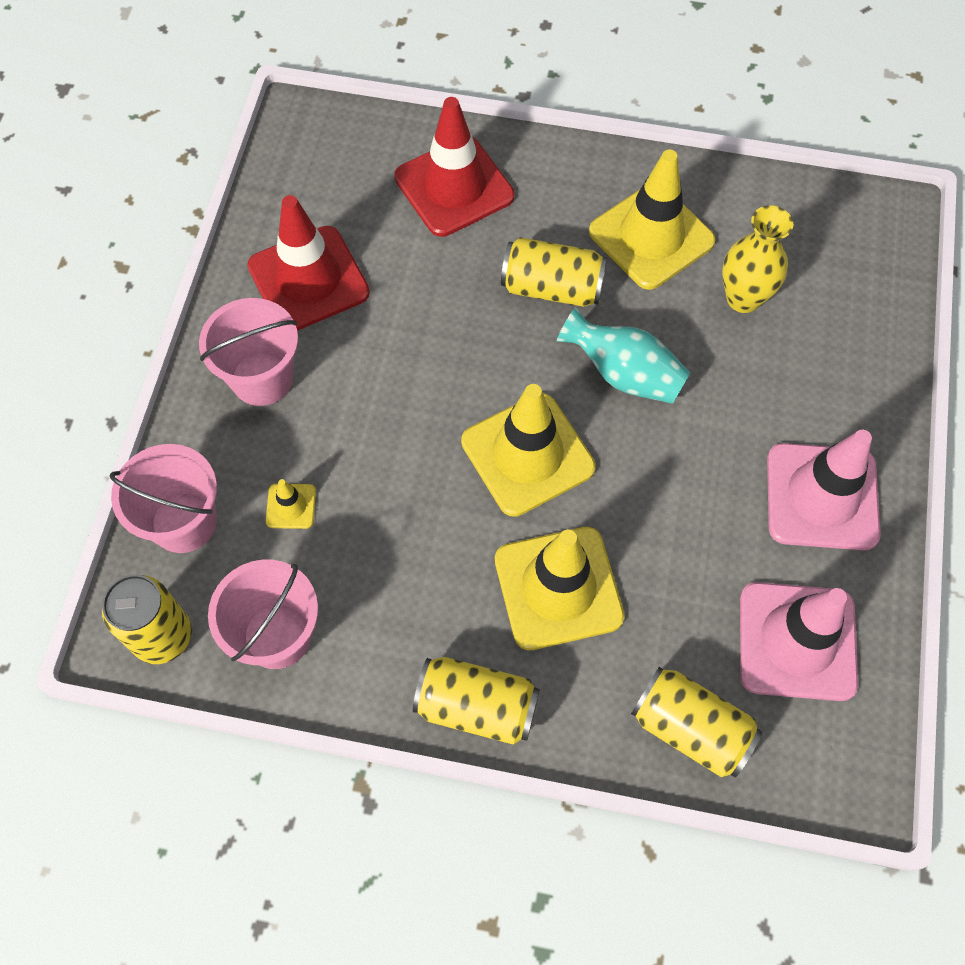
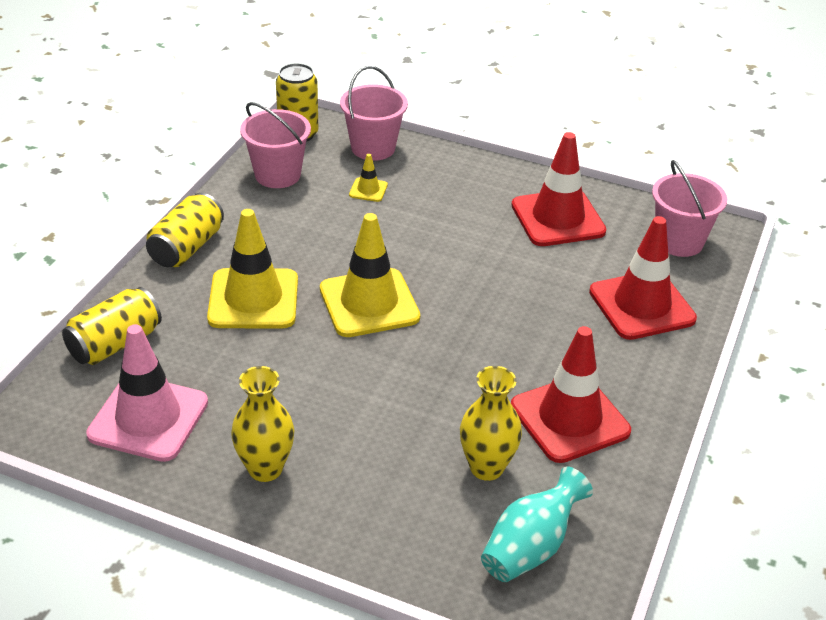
camera: 100 degrees right, 25 degrees down
(262, 378) = (474, 189): pink bucket -> pink bucket (679, 241)
(552, 287) = (524, 344): yellow can -> none
(624, 374) = (426, 371): turquoise vase -> turquoise vase (530, 547)
(651, 236) = (569, 419): yellow traffic cone -> red traffic cone
(822, 497) = (265, 469): pink traffic cone -> yellow vase

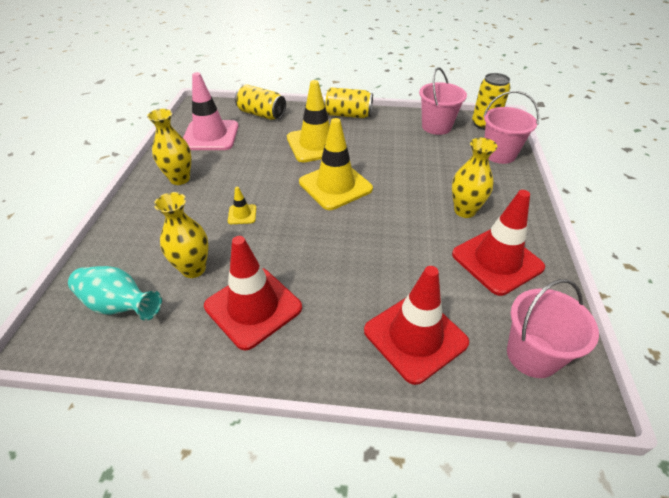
camera: 75 degrees right, 5 degrees up
(368, 190) = (451, 162): yellow traffic cone -> yellow traffic cone (242, 214)
(469, 212) = (464, 211): none -> yellow vase

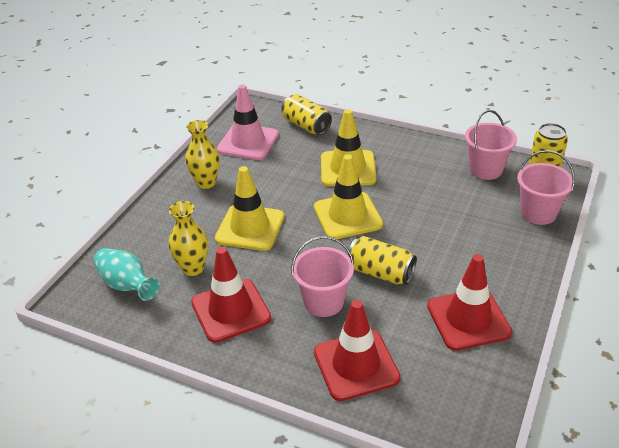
camera: 20 degrees right, 5 degrees down
(242, 214) = (250, 228): yellow traffic cone -> yellow traffic cone, size x2.29
(347, 115) = (395, 140): yellow can -> yellow can (381, 272)
(464, 211) = (464, 265): yellow vase -> none
(532, 355) = (451, 404): pink bucket -> pink bucket (324, 302)

